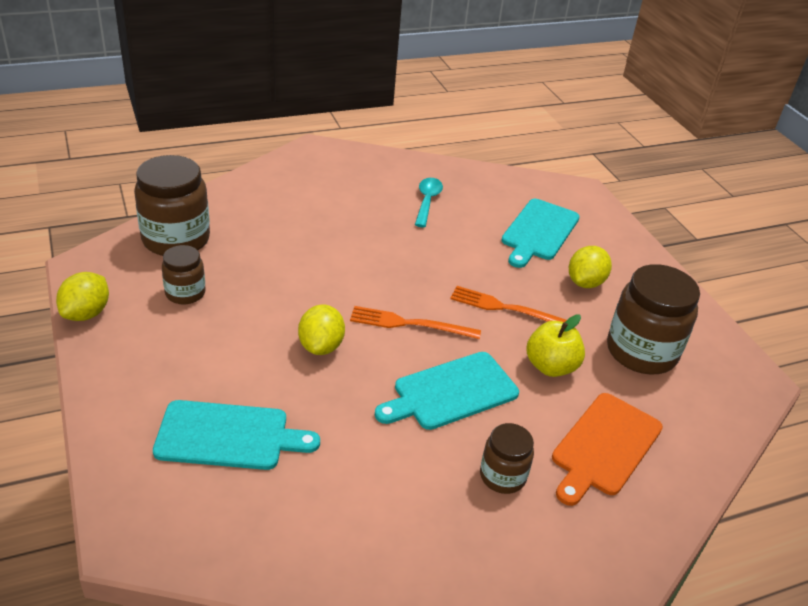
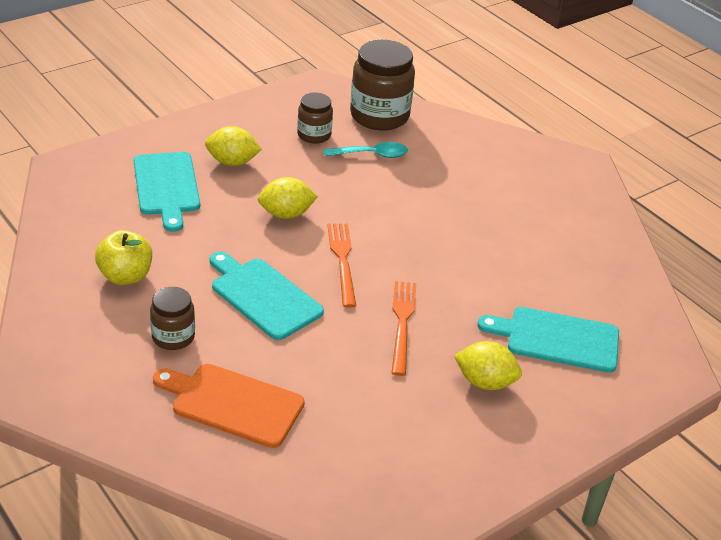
camera: 75 degrees right, 0 degrees up
(86, 313) = (266, 98): yellow lemon -> yellow lemon (232, 162)
(427, 201) = (550, 249): turquoise spoon -> turquoise spoon (371, 155)
(550, 366) = (329, 360): yellow apple -> yellow apple (125, 276)
(641, 352) = (388, 432): brown jar -> none

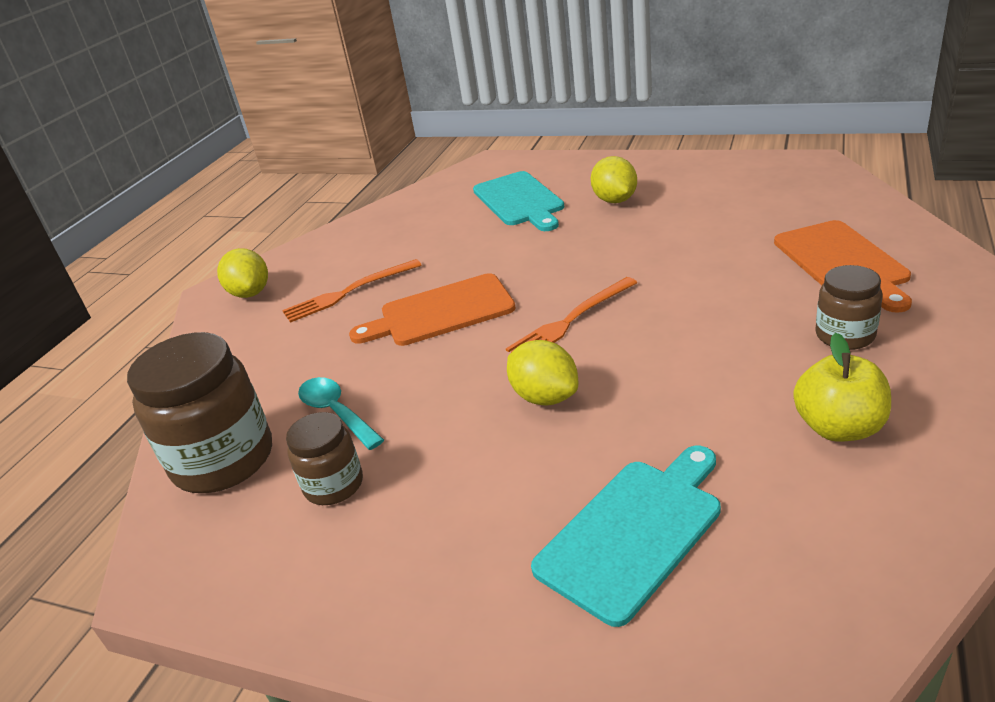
camera: 115 degrees left, 5 degrees down
(232, 162) = (491, 513): yellow lemon -> yellow lemon (250, 293)
(263, 296) = (698, 327): turquoise cutting board -> none
(402, 323) = (608, 253): orange fork -> orange fork (348, 292)
(426, 225) = (441, 312): none -> orange cutting board

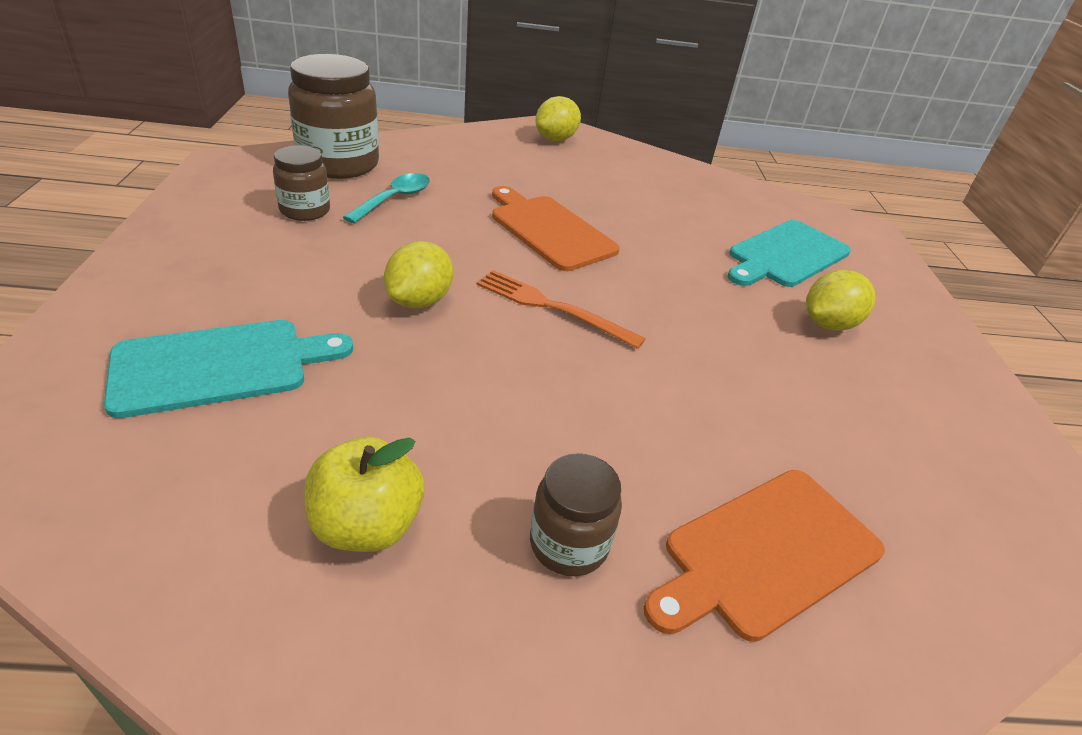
camera: 60 degrees right, 5 degrees up
(348, 292) = (569, 181): orange fork -> none
(633, 532) = (219, 365): turquoise cutting board -> turquoise cutting board turned 45 degrees counterclockwise

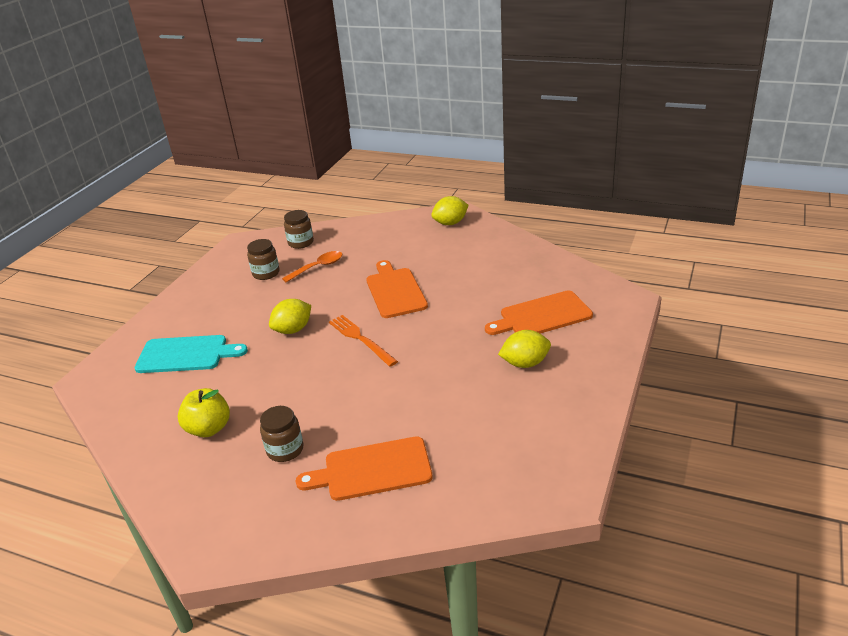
camera: 30 degrees right, 5 degrees down
(339, 164) = (301, 243): brown jar -> brown jar, size x0.55
(394, 199) = (318, 267): turquoise spoon -> orange spoon
(786, 255) = (542, 316): turquoise cutting board -> orange cutting board

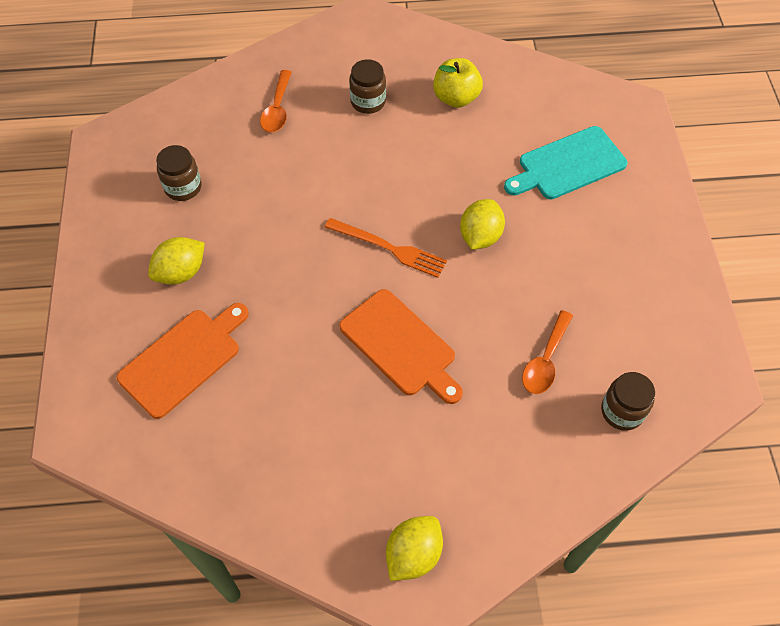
camera: 150 degrees right, 25 degrees up
(266, 273) = (607, 323): brown jar -> brown jar (183, 187)
(372, 470) = (277, 109): orange cutting board -> orange spoon

